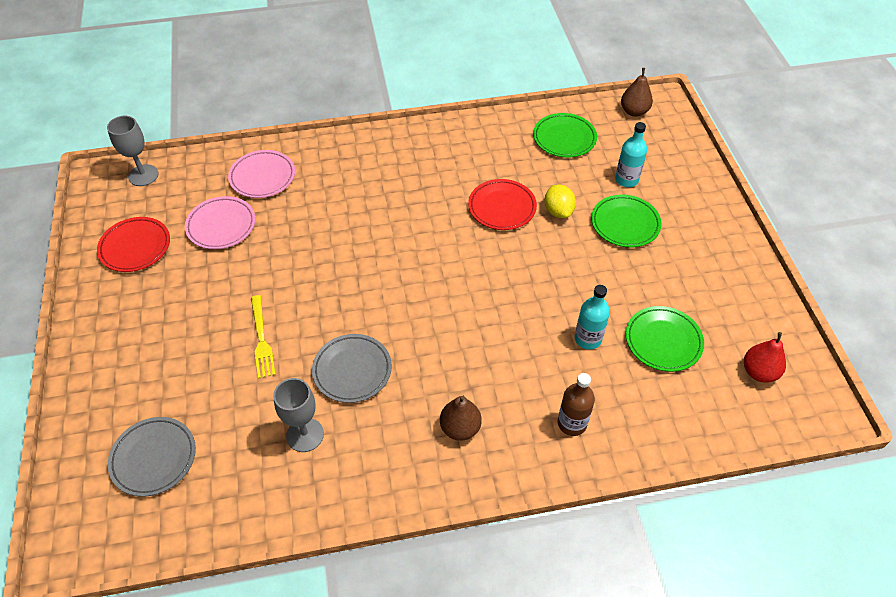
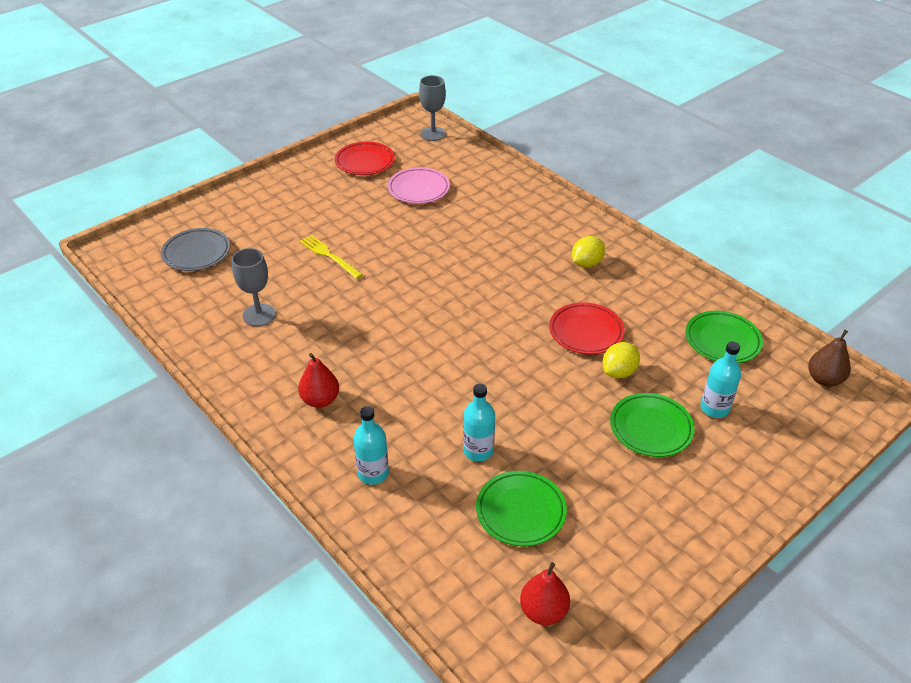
camera: 60 degrees right, 10 degrees down
(261, 339) = (329, 256): yellow fork -> yellow fork turned 90 degrees clockwise
(262, 177) = (485, 186): pink plate -> none
(352, 370) = (334, 314): grey plate -> none
(423, 165) = (586, 263): none -> yellow lemon
(460, 428) = (320, 400): brown pear -> red pear
(572, 423) = (373, 473): brown bottle -> turquoise bottle

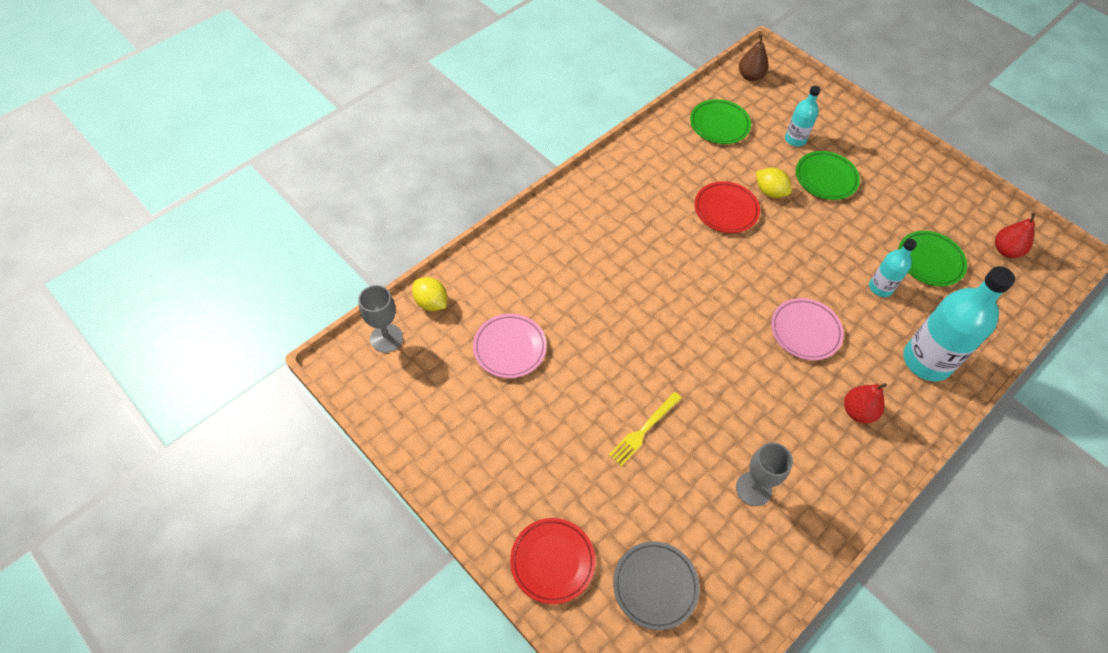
camera: 95 degrees left, 15 degrees up
(365, 162) = (449, 411): red plate -> red plate (552, 561)
(373, 473) = (926, 361): turquoise bottle -> turquoise bottle, size x1.90
(421, 374) = (805, 331): none -> pink plate
(586, 263) = (630, 203): yellow lemon -> yellow lemon (431, 302)

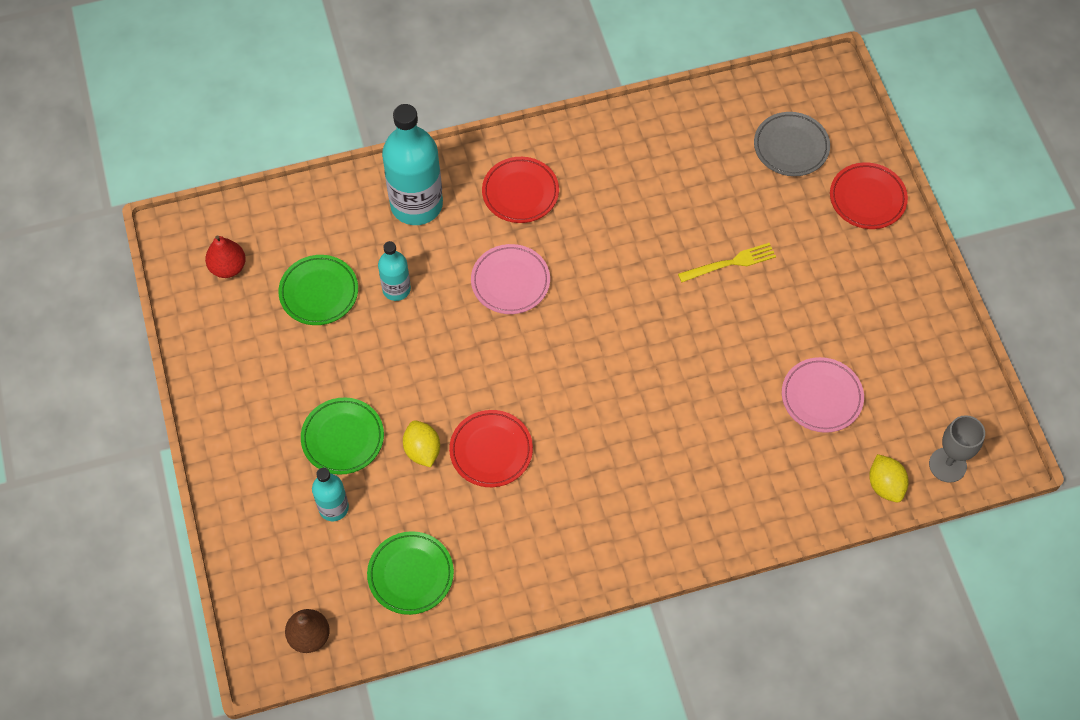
camera: 150 degrees left, 5 degrees up
(753, 489) = (662, 176): grey goblet -> none
(858, 411) = (520, 192): red pear -> red plate

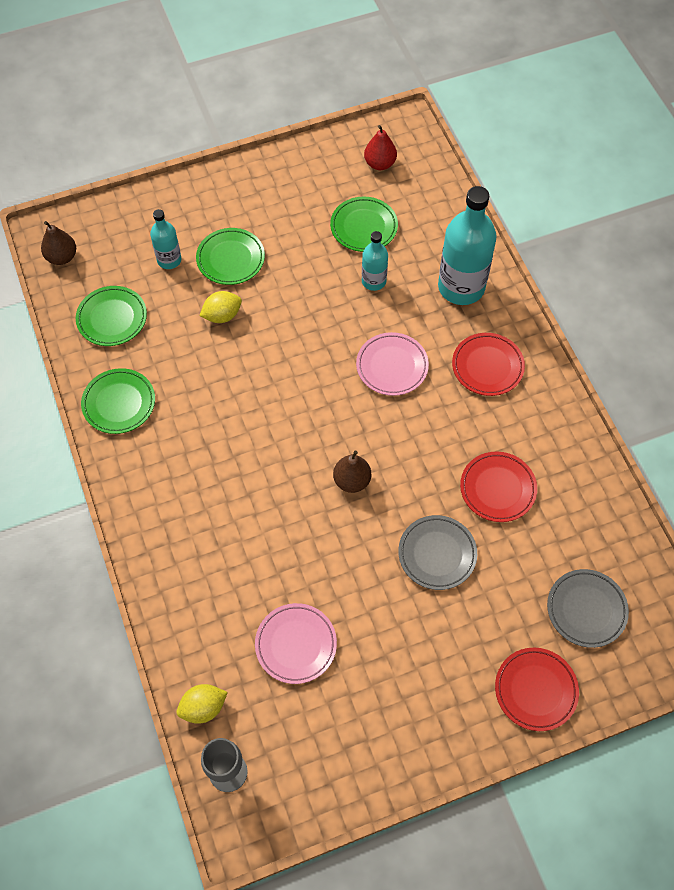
camera: 85 degrees right, 0 degrees up
(491, 450) = (224, 365): red plate -> red plate (497, 488)
(529, 566) = (119, 403): none -> green plate
(645, 332) = (352, 481): none -> brown pear
(730, 263) = (437, 554): yellow fork -> grey plate

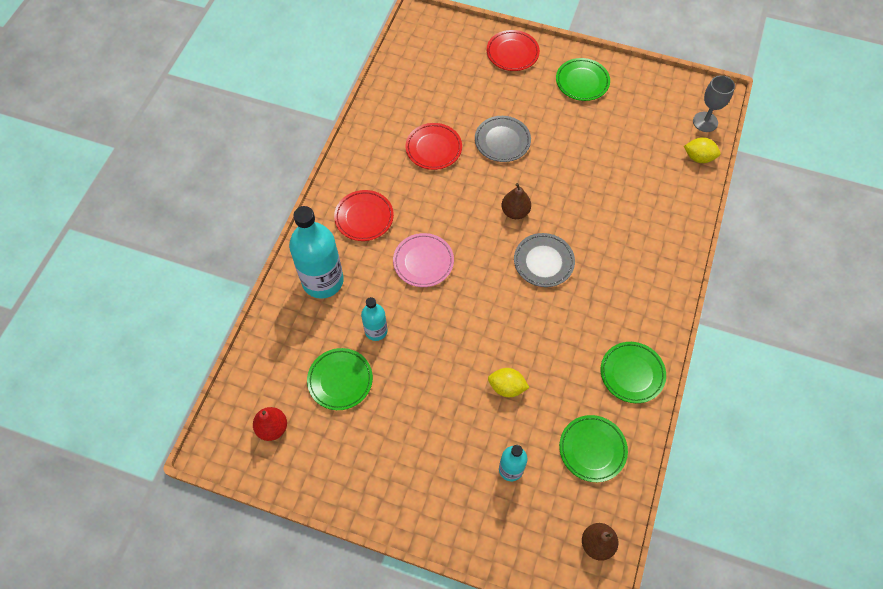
camera: 140 degrees left, 0 degrees up
(231, 259) = (462, 432): green plate -> green plate (582, 82)
(296, 644) = (622, 152): pink plate -> none
(586, 609) = (449, 66): grey plate -> grey plate (543, 262)

